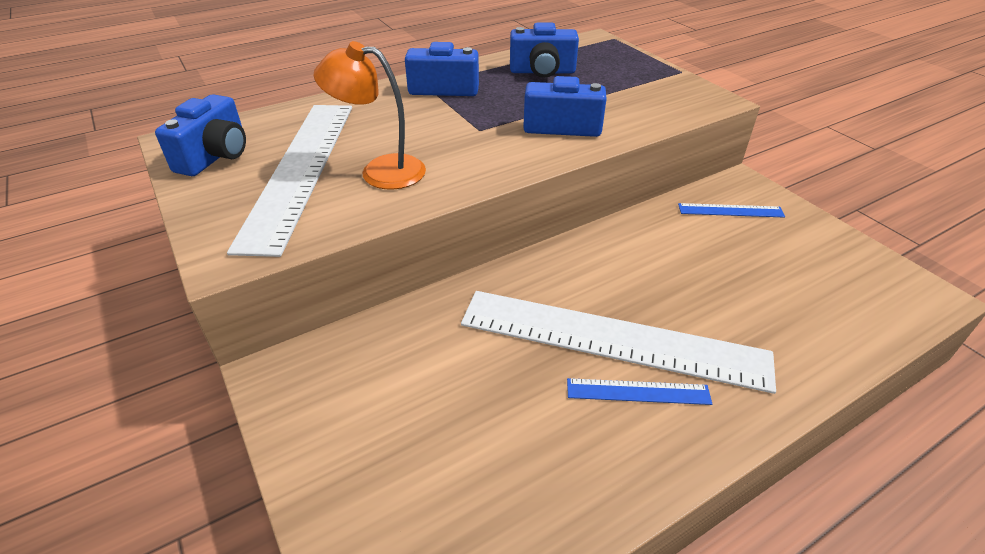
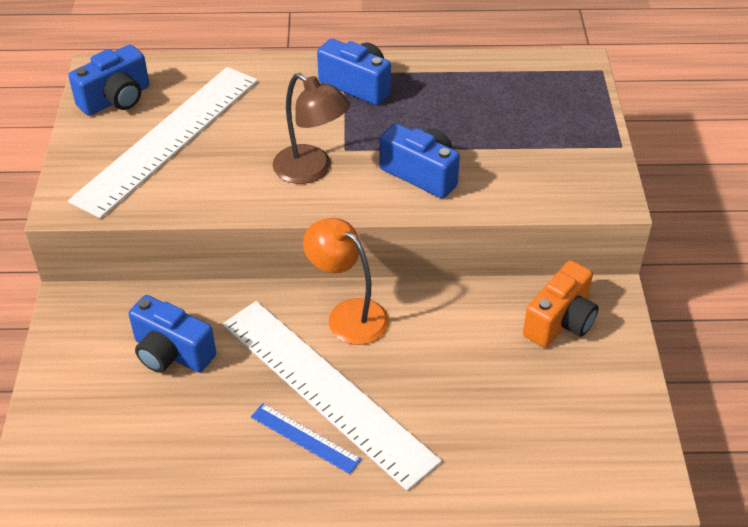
camera: 30 degrees right, 5 degrees up
(380, 171) = (226, 164): orange lamp -> orange lamp (348, 314)
(466, 151) = (311, 170): none -> brown lamp
(542, 72) = (473, 95): blue camera -> blue camera (171, 353)
(730, 210) = (560, 321): blue ruler -> orange camera

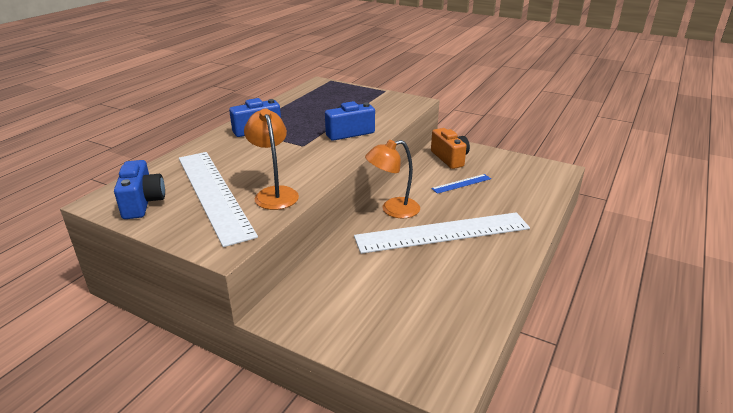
camera: 60 degrees left, 15 degrees down
(171, 353) = (365, 280): blue camera -> none
(201, 185) = (274, 193): none -> orange lamp
(305, 438) = (472, 249): blue ruler -> blue ruler (461, 183)
(311, 170) = (307, 158): brown lamp -> none

